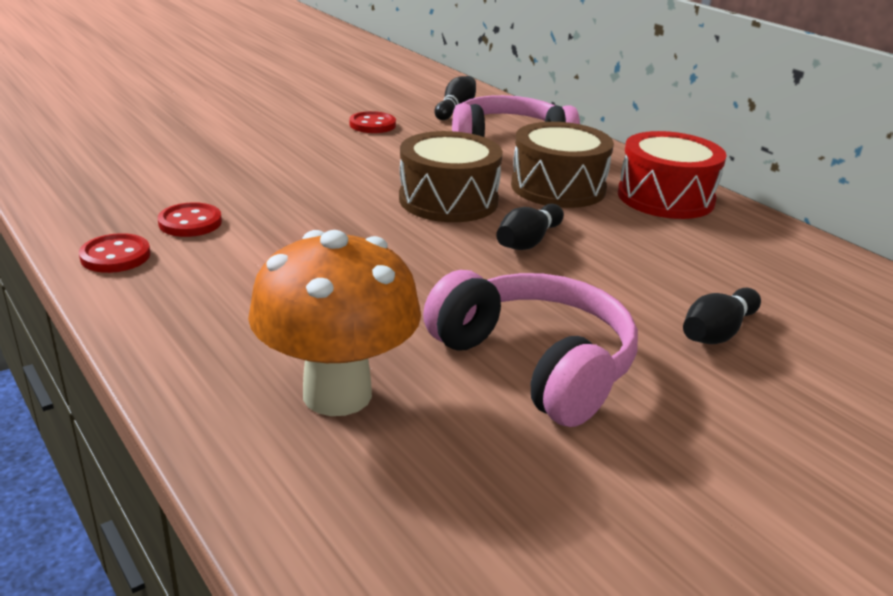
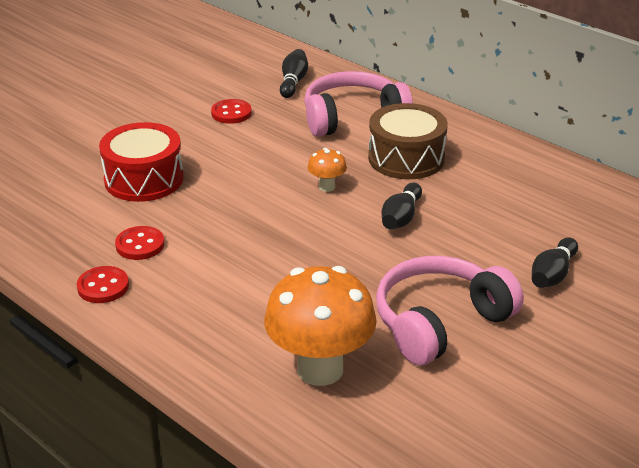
camera: 10 degrees left, 5 degrees up
(448, 200) = (327, 187): brown drum -> orange mushroom
(536, 364) = (440, 322): pink headphones -> pink headphones turned 75 degrees counterclockwise
(665, 198) = (490, 155): red drum -> red drum (144, 179)

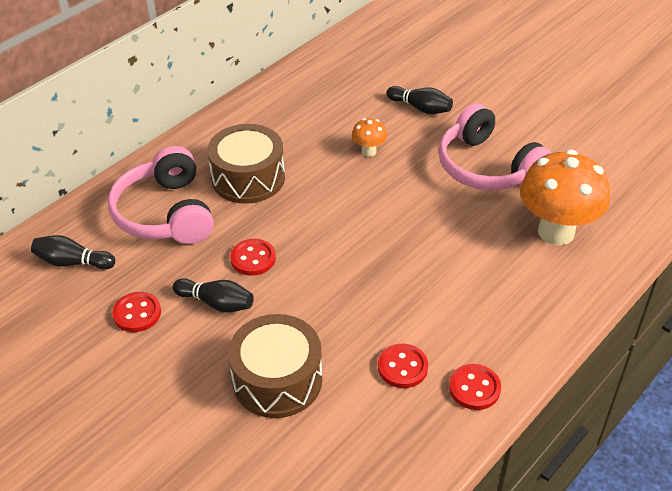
camera: 90 degrees left, 10 degrees up
(144, 179) = (277, 380): red drum -> brown drum
(290, 164) = (253, 258): none -> red button
(327, 187) = (296, 231): orange mushroom -> orange mushroom (369, 151)
(401, 217) = (347, 184): black bowling pin -> black bowling pin (216, 303)

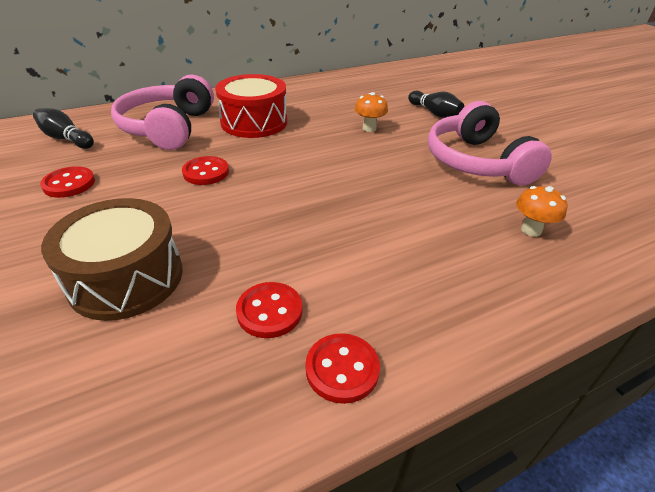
camera: 20 degrees right, 5 degrees down
(216, 303) = (141, 195): black bowling pin -> none
(248, 178) = (254, 122): brown drum -> red drum
(556, 232) = (531, 230): orange mushroom -> orange mushroom, size x0.45

